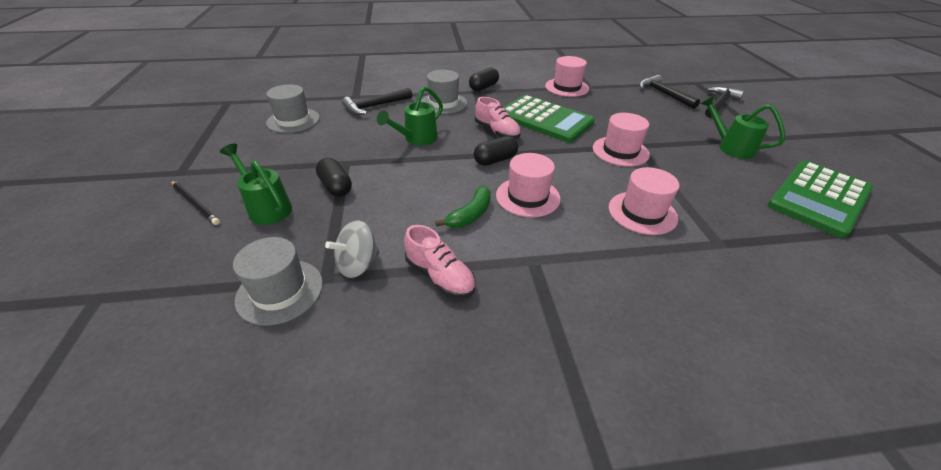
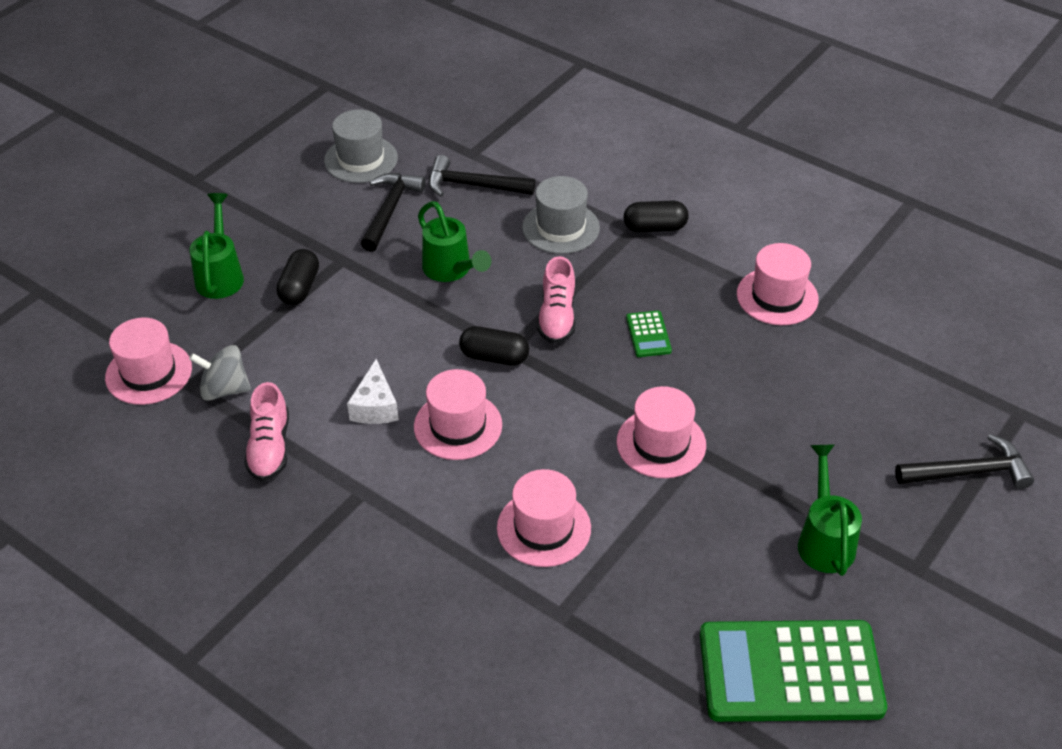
camera: 45 degrees right, 5 degrees up
(195, 204) = (172, 232): black pencil -> none
(280, 291) = (149, 373): grey hat -> pink hat
(416, 139) = (451, 271): green watering can -> green watering can turned 120 degrees counterclockwise
(470, 215) = (375, 406): green banana -> white cheese
(545, 119) = (648, 334): green calculator -> green calculator, size x0.41
(663, 94) = (911, 399): black hammer -> black hammer (390, 210)

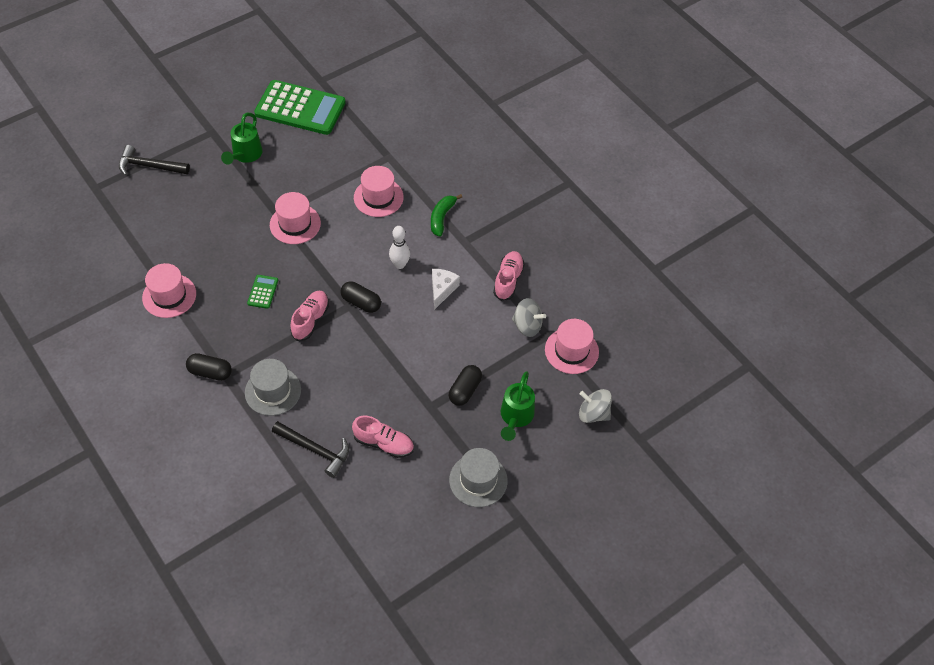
camera: 165 degrees left, 10 degrees up
(108, 304) = (593, 413): none -> grey spinning top
(361, 159) = (388, 504): grey hat -> grey hat (478, 480)
(390, 210) = (383, 443): black hammer -> pink shoe
(415, 522) = (442, 218): none -> green banana
(451, 271) = (361, 375): green watering can -> none
(458, 426) = (400, 264): pink hat -> white bowling pin

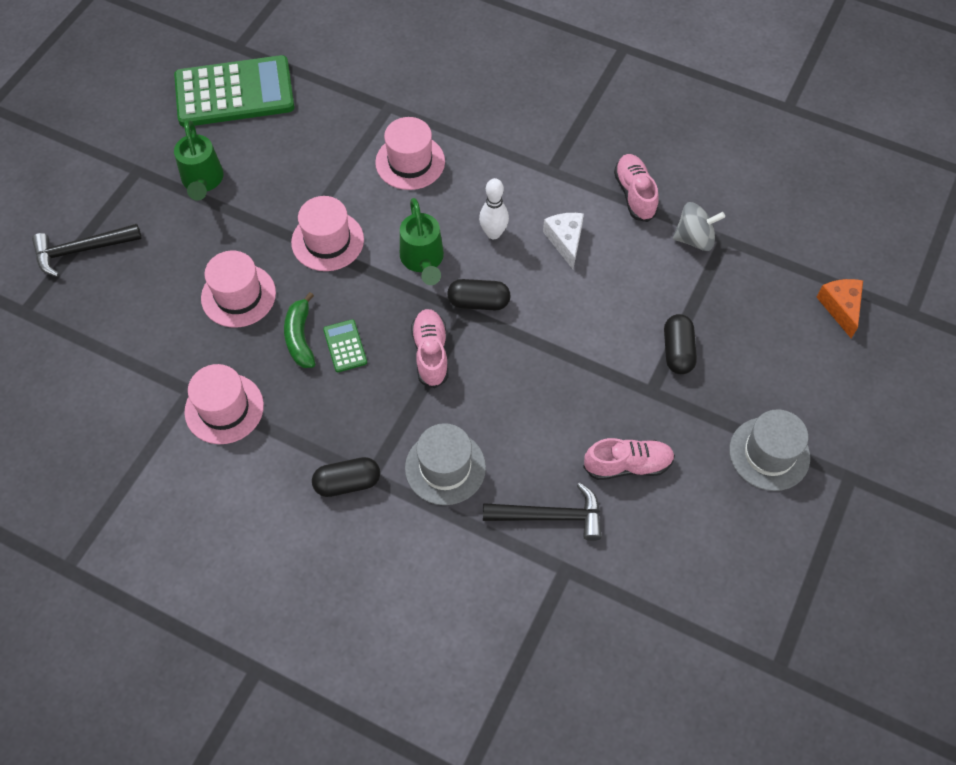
camera: 25 degrees left, 5 degrees up
(442, 218) = (504, 153): green banana -> green banana (300, 337)
(515, 418) = (758, 356): green watering can -> green watering can (423, 261)
(571, 351) = (764, 245): pink hat -> pink hat (238, 295)
(593, 413) = (840, 307): grey spinning top -> orange cheese

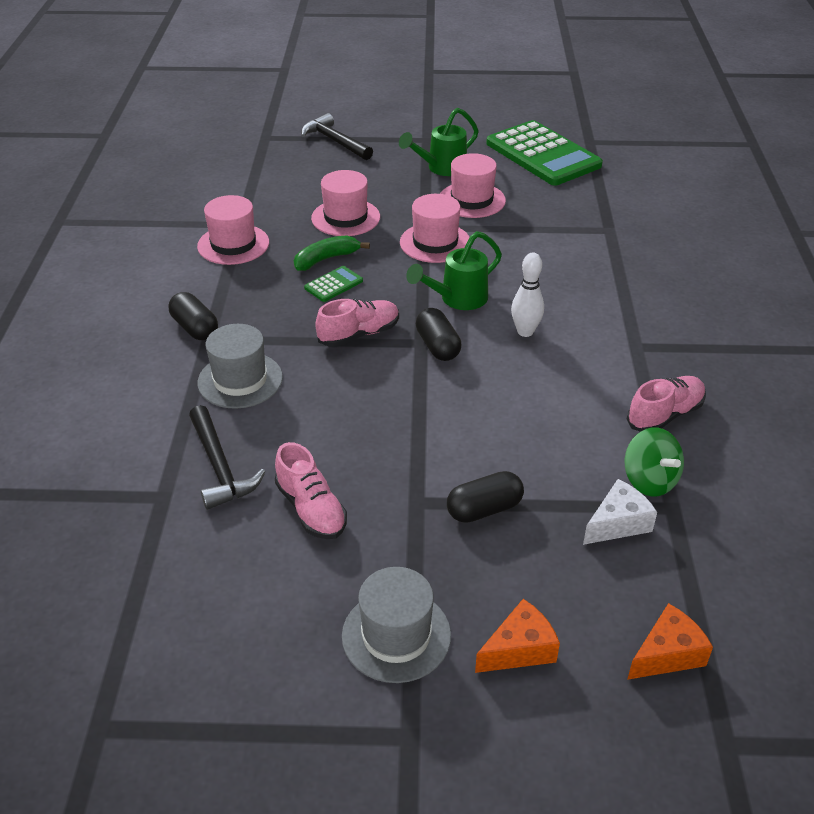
camera: 65 degrees right, 20 degrees down
(410, 162) = (560, 259): pink hat -> pink hat (472, 200)
(565, 241) = (558, 382): white cheese -> white cheese (618, 523)
(694, 238) = (649, 480): grey spinning top -> green spinning top
(807, 386) = (519, 649): none -> orange cheese

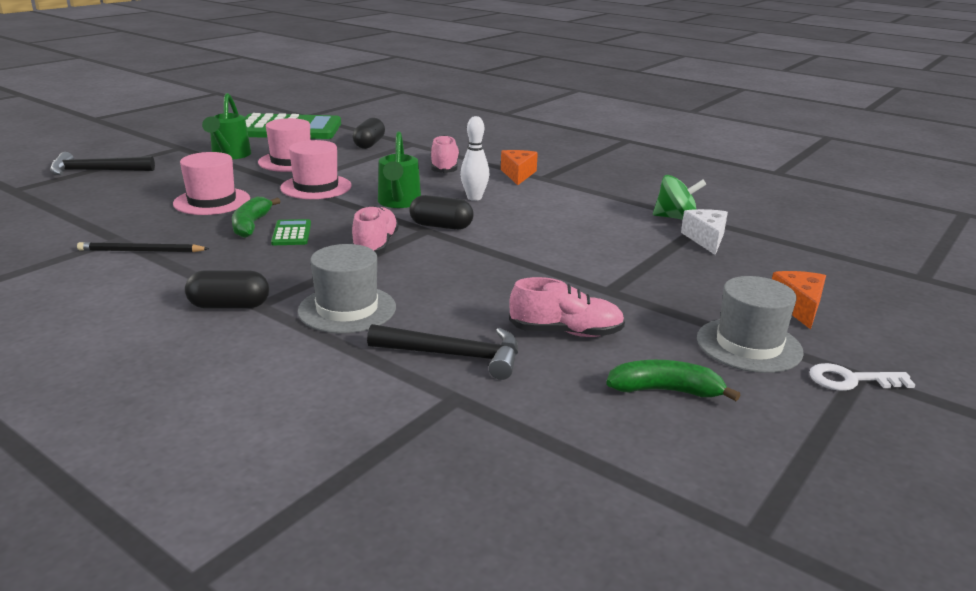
camera: 55 degrees left, 15 degrees down
(233, 244) = (141, 251): pink hat -> black pencil
(265, 607) = (665, 391): none -> green banana
(391, 732) = (851, 380): none -> white key
(484, 509) = (645, 271): black capsule -> black capsule (369, 144)
(664, 415) = (620, 194): pink shoe -> pink shoe (444, 168)
(667, 654) = (837, 266): orange cheese -> orange cheese (518, 174)

